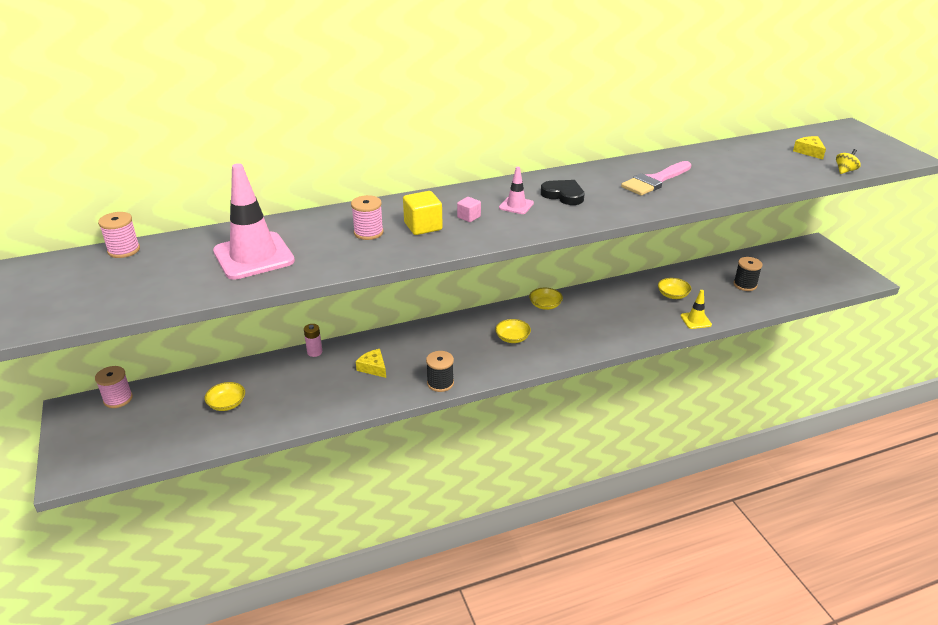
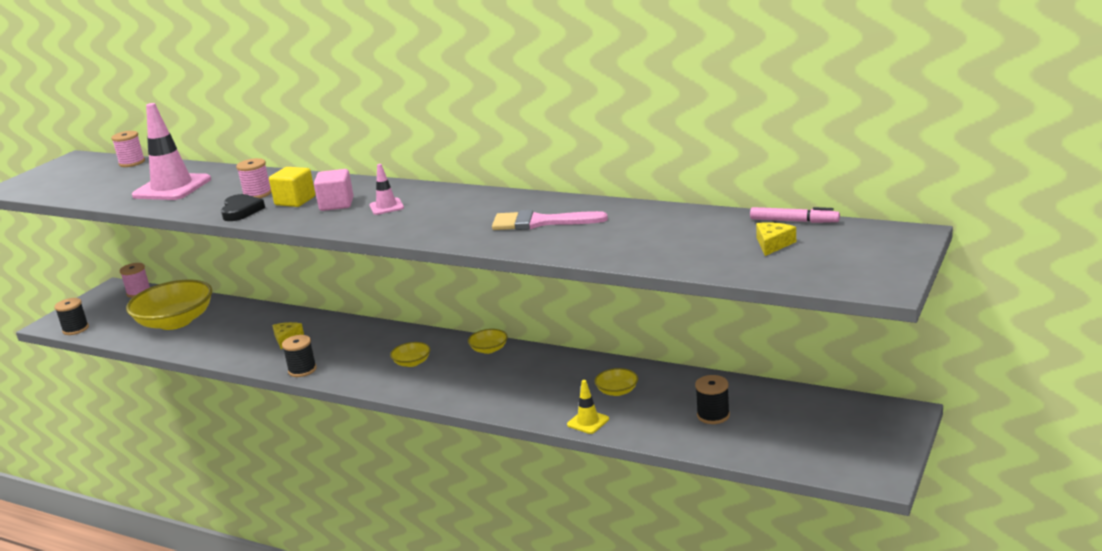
camera: 50 degrees right, 10 degrees down
(117, 463) = (75, 329): none -> black spool
(227, 404) = (175, 322): yellow bowl -> yellow bowl, size x2.32
(314, 352) = (276, 311): pink battery -> none
(469, 217) = (336, 204): pink cube -> pink cube, size x1.73
(563, 195) = (439, 210): black heart -> black heart (241, 211)
(784, 136) = (794, 221): none -> pink marker
(845, 171) = (754, 274): yellow spinning top -> none

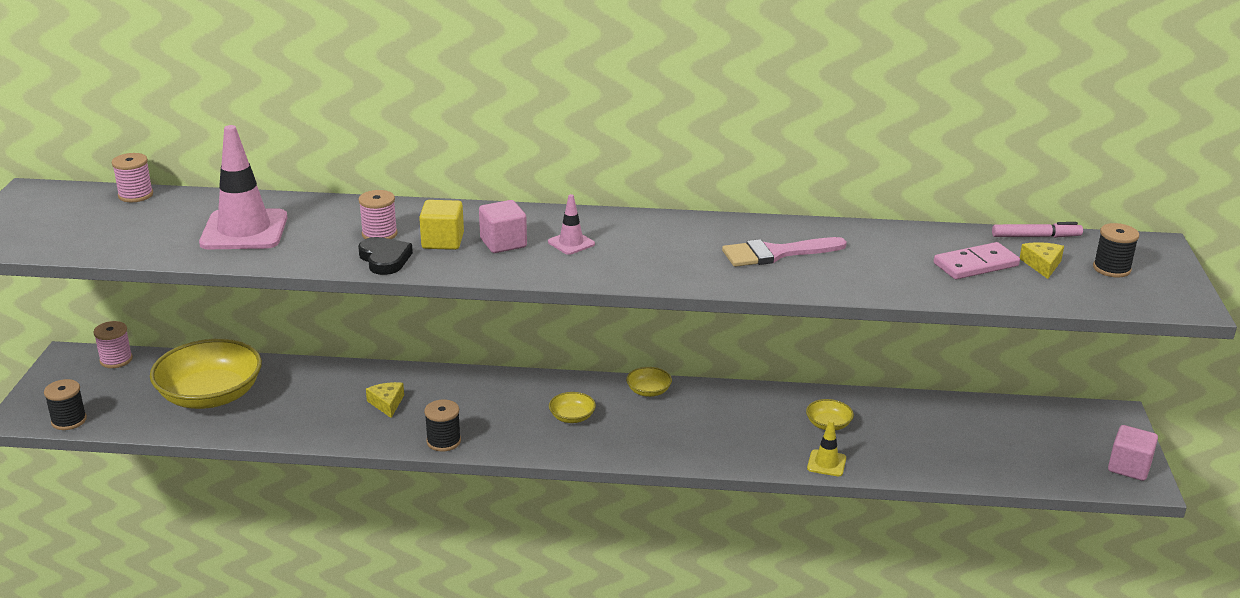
camera: 25 degrees left, 5 degrees up
(708, 240) = (975, 264): none -> pink domino
(713, 415) = (945, 440): black spool -> black spool (1111, 269)
(877, 461) = (1129, 467): none -> pink cube

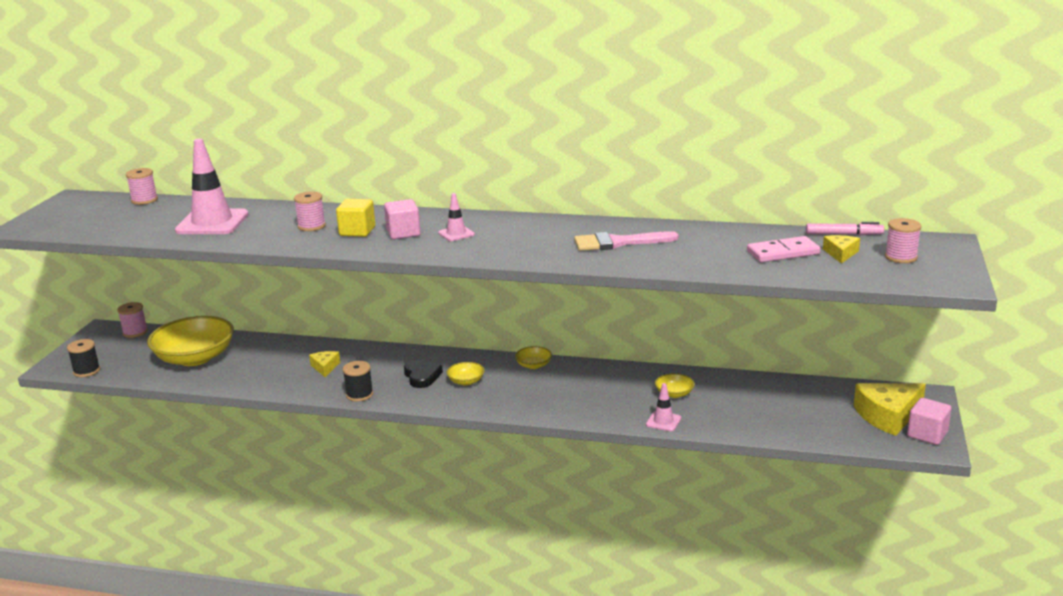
camera: 10 degrees right, 5 degrees down
(384, 259) = (308, 242): black heart -> black heart (422, 376)
(826, 463) = (663, 421): yellow traffic cone -> pink traffic cone
(1079, 444) = (888, 416): none -> yellow cheese
(1111, 269) = (901, 257): black spool -> pink spool

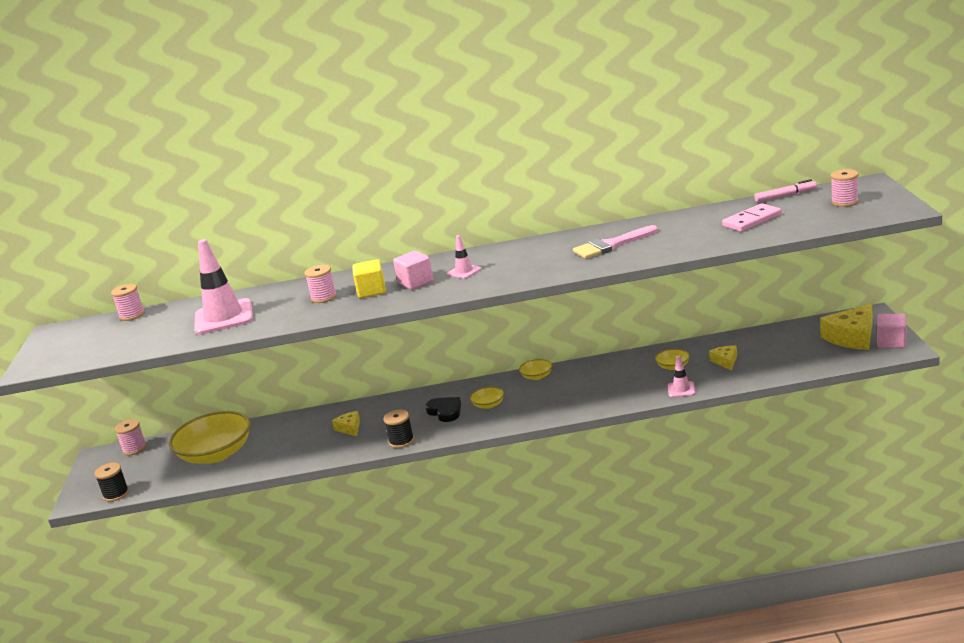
camera: 15 degrees left, 0 degrees up
(840, 253) = (797, 210): yellow cheese -> yellow cheese (725, 361)

